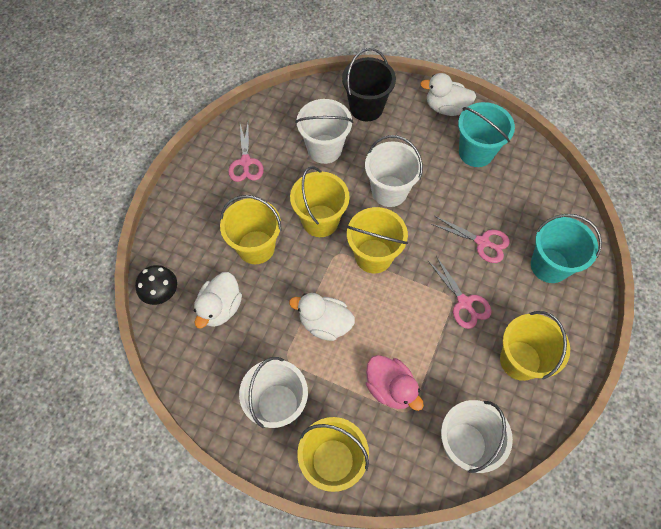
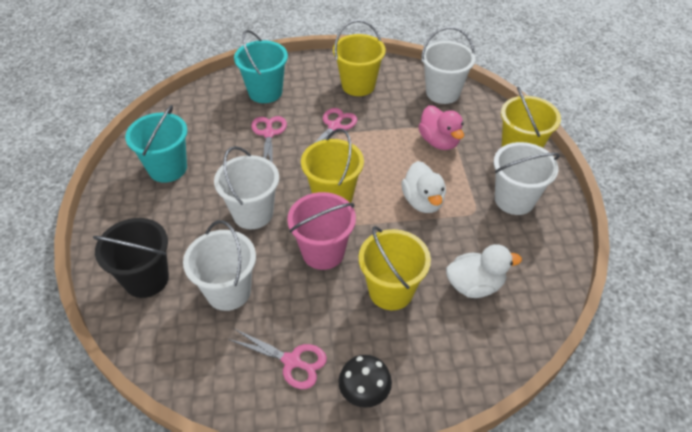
camera: 120 degrees left, 15 degrees down
(162, 293) = (505, 346): black mushroom -> black mushroom (364, 393)
(245, 162) = (292, 361): pink scissors -> pink scissors turned 60 degrees clockwise
(320, 221) = (323, 252): yellow bucket -> pink bucket
(390, 388) = (439, 141): pink duck -> pink duck turned 135 degrees clockwise
(446, 108) = (116, 210): white duck -> none

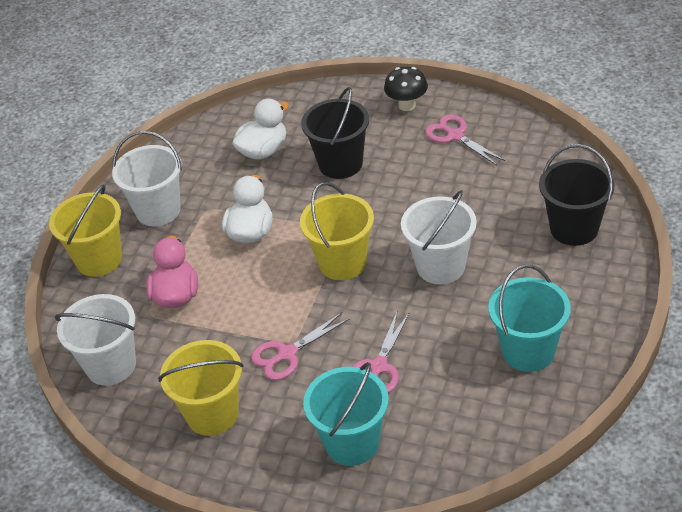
camera: 150 degrees left, 5 degrees down
(228, 291) = (493, 198): white bucket -> none
(323, 252) = (384, 210): pink bucket -> none
(391, 291) = (340, 164): yellow bucket -> black bucket
(474, 285) = (263, 151): white duck -> white duck turned 120 degrees clockwise

